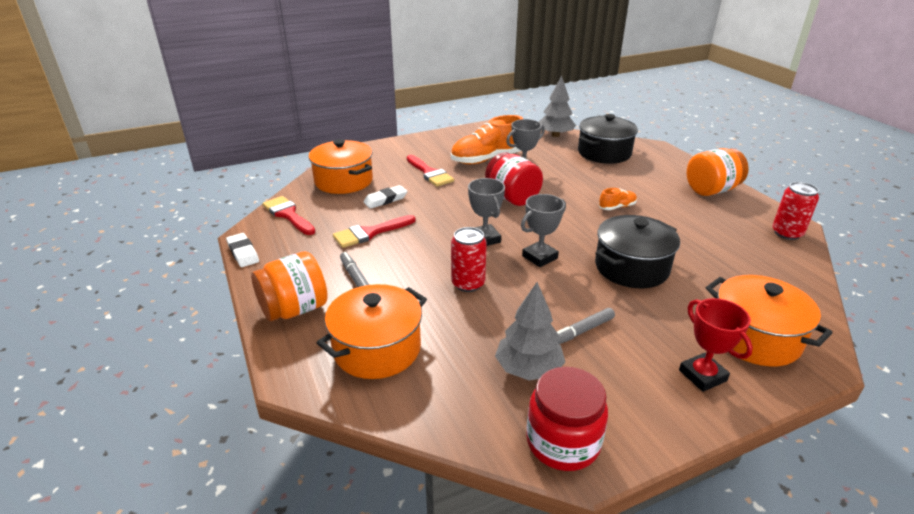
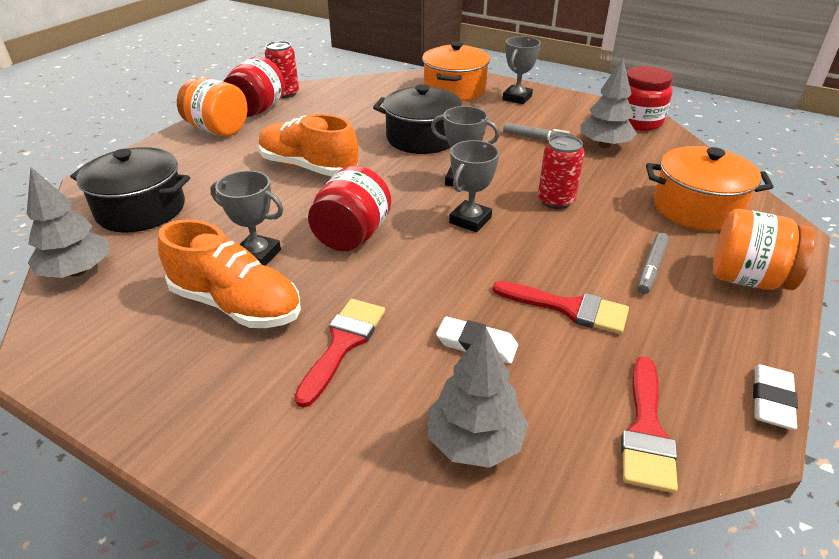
camera: 125 degrees left, 5 degrees up
(343, 181) = (474, 441): orange pot -> grey tree
(617, 207) = (308, 167): orange shoe -> orange shoe, size x2.13
(702, 375) = (517, 98): red trophy -> grey trophy
(747, 212) = (257, 110): none -> red jar

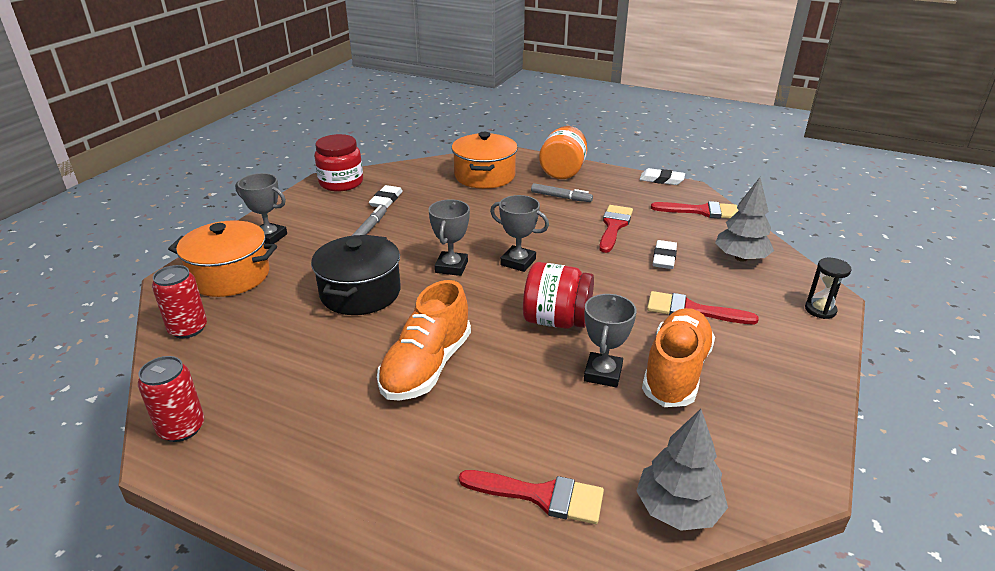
camera: 95 degrees left, 5 degrees down
(141, 209) = (541, 496): black pot -> red brush
(217, 130) = (307, 479): orange jar -> none
(257, 110) = (241, 448): red jar -> none
(303, 502) = (820, 310): none -> black hourglass
(556, 201) = (482, 225): red can -> red can (188, 329)
(604, 145) = (386, 200): grey tree -> white eraser

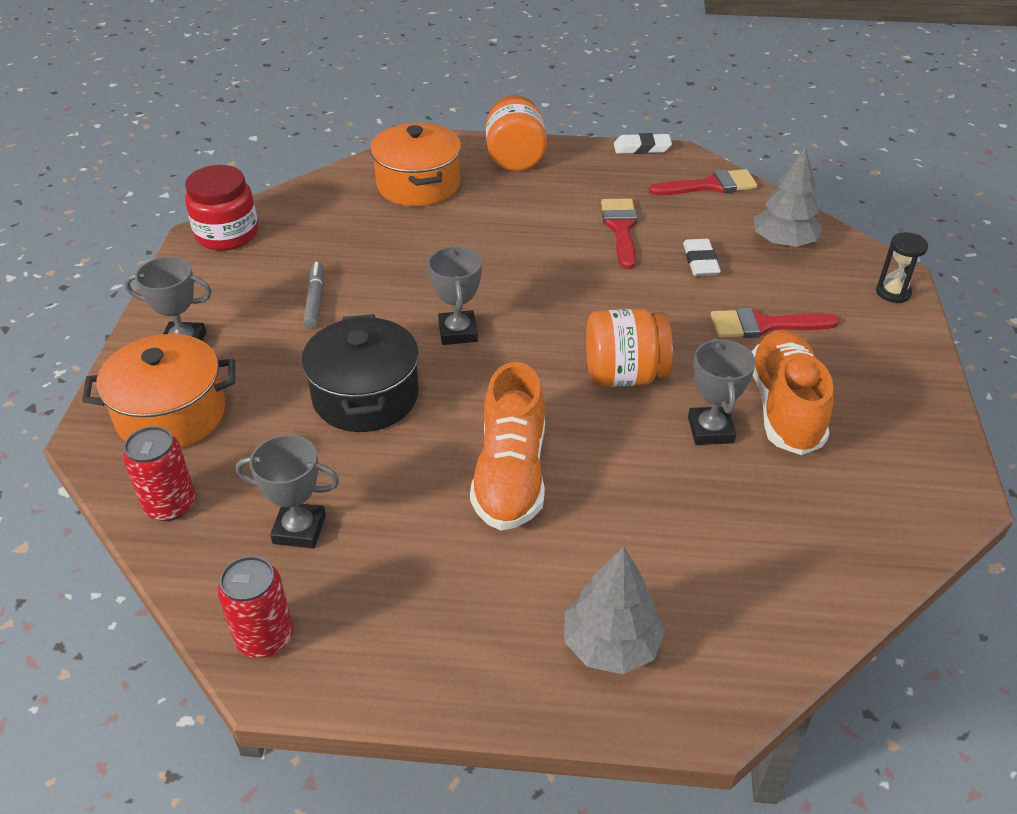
camera: 20 degrees left, 10 degrees up
(386, 200) = (309, 249): white eraser -> none
(518, 262) = (535, 306): grey trophy -> grey trophy (299, 529)
(541, 496) = (724, 591): red brush -> none
(556, 320) = (624, 375): red jar -> orange jar
(561, 197) = (534, 199): grey marker -> none
(678, 509) = (861, 563): grey tree -> grey tree (611, 645)

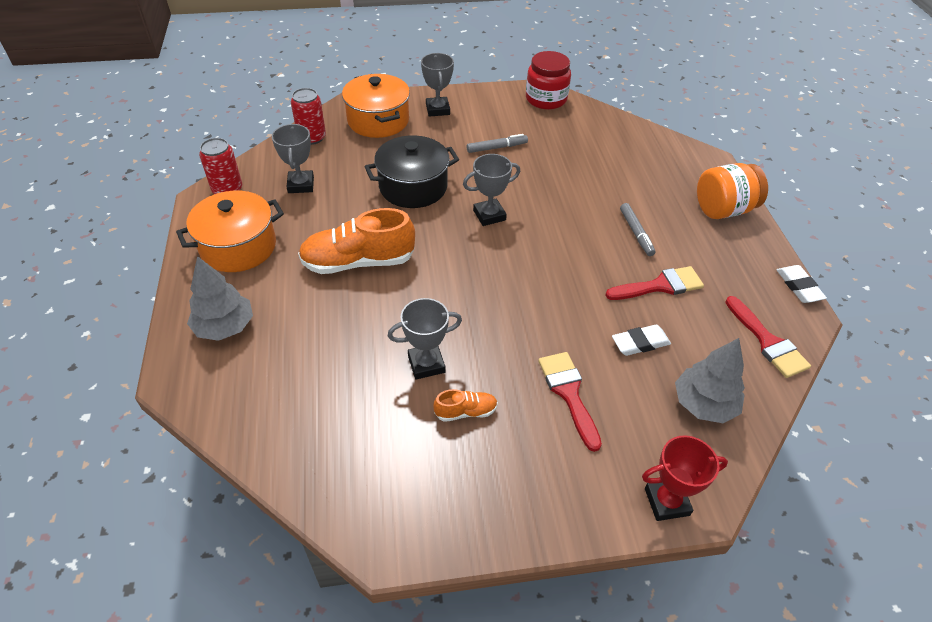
camera: 75 degrees right, 5 degrees up
(418, 185) = (651, 166): orange pot -> orange pot (238, 247)
(532, 224) = (636, 233): none -> grey marker
(624, 375) = (472, 308): orange jar -> none
(784, 407) = (465, 412): orange shoe -> orange shoe, size x0.47
(893, 292) = (667, 502): black hourglass -> red trophy

